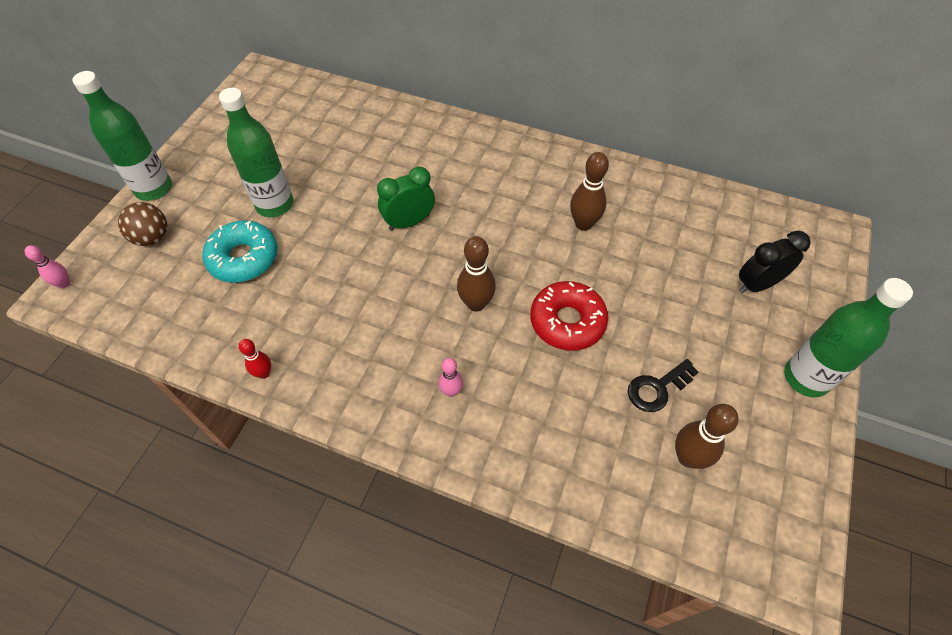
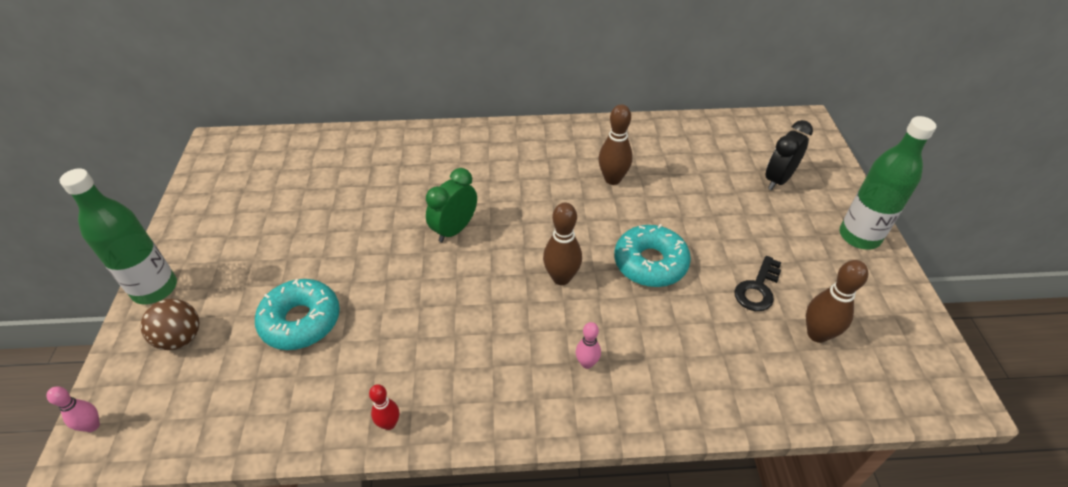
camera: 25 degrees left, 10 degrees down
(275, 205) = (306, 259): green bottle -> none
(567, 321) = (650, 263): red donut -> turquoise donut

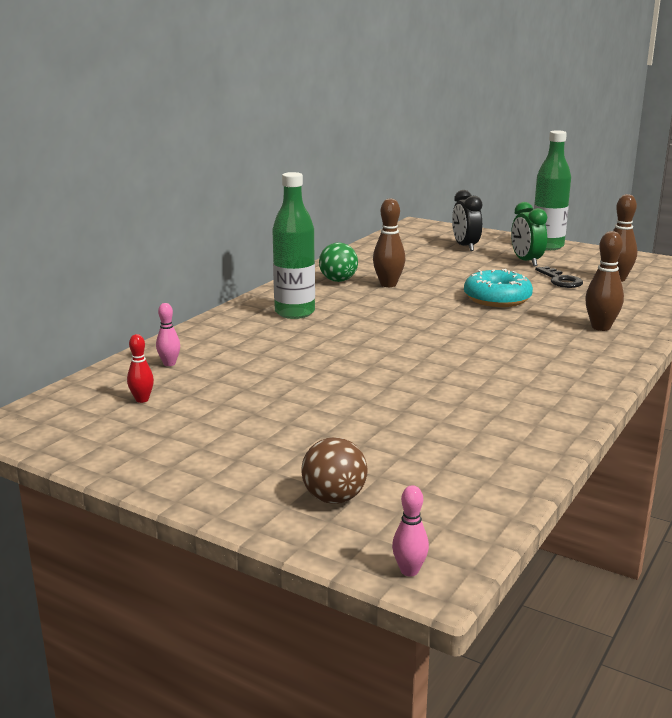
camera: 55 degrees left, 25 degrees down
(155, 289) = (228, 502): green bottle -> green bottle (294, 313)
(301, 321) = (391, 433): turquoise donut -> none
(389, 424) = (562, 420): red bowling pin -> red bowling pin (142, 399)
(454, 229) = (362, 347): green clock -> green clock (526, 261)
(561, 278) = (475, 327): brown bowling pin -> brown bowling pin (601, 327)
(587, 363) = (572, 341): pink bowling pin -> pink bowling pin (169, 364)
(591, 147) = (338, 280): none -> green ball

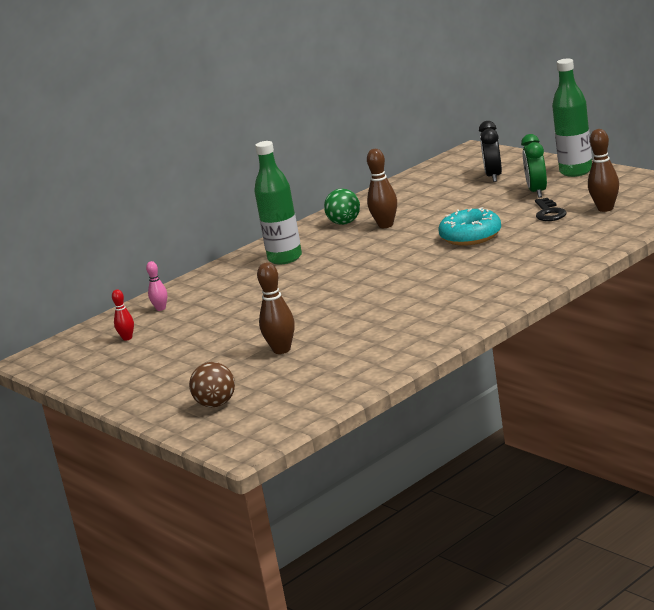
camera: 20 degrees right, 0 degrees up
(409, 571) = (232, 446): pink bowling pin -> none
(601, 327) = (536, 263): brown bowling pin -> brown bowling pin (282, 350)

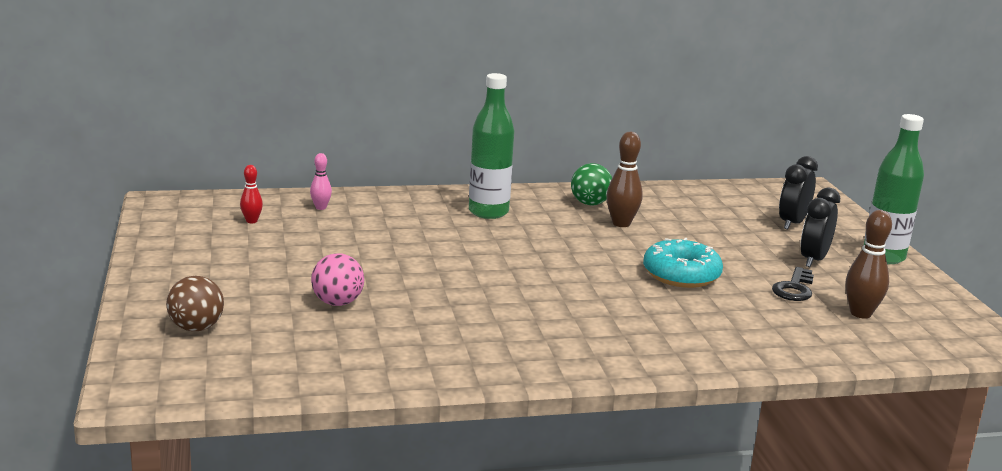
camera: 25 degrees right, 0 degrees up
(282, 350) = (337, 303): brown bowling pin -> pink ball
(537, 192) = (813, 259): green clock -> black clock

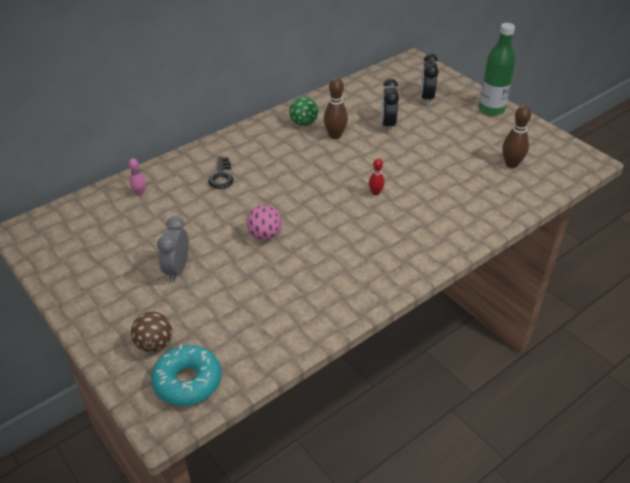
camera: 25 degrees left, 20 degrees up
(251, 221) = (104, 225): red bowling pin -> red bowling pin (375, 193)
(293, 278) = (177, 269): none -> grey clock
(337, 303) = (224, 280): pink ball -> pink ball (264, 235)
(488, 212) = (249, 155): green bottle -> none
(681, 275) = (400, 169): turquoise donut -> turquoise donut (187, 381)
(794, 288) = (466, 156): black key -> black key (221, 176)
(813, 259) = (459, 127): black clock -> black clock (388, 124)

